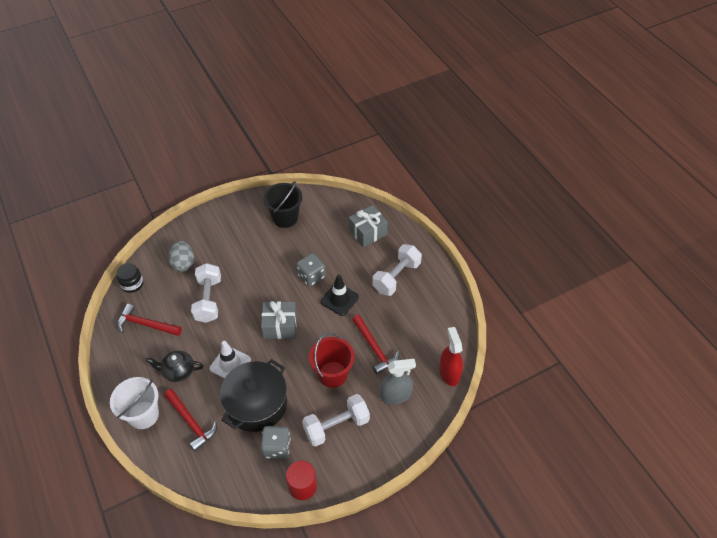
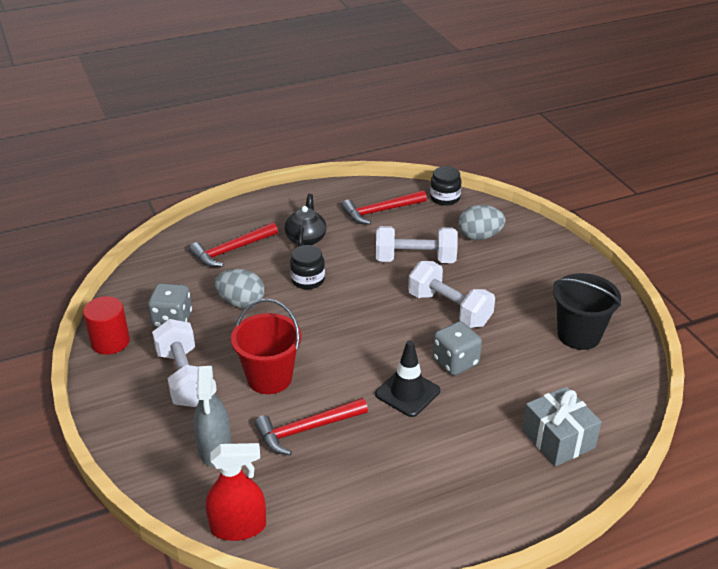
camera: 95 degrees right, 15 degrees down
(143, 415) = (252, 216): white bucket -> none
(146, 324) = (380, 211): red hammer -> red hammer turned 135 degrees counterclockwise
(230, 364) = (308, 280): white traffic cone -> black jar
(256, 404) = (241, 303): black pot -> grey egg
(280, 326) = (363, 326): grey gift -> none
(396, 277) = (453, 472): white dumbbell -> white dumbbell (449, 309)

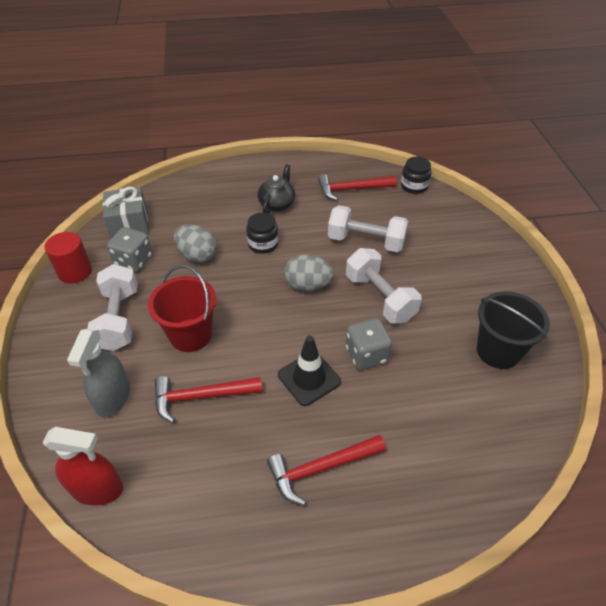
camera: 15 degrees right, 10 degrees up
(231, 250) = (210, 204): red hammer -> red hammer (320, 468)
(479, 236) = (433, 229): grey egg -> grey egg (308, 285)
(558, 439) = (440, 466): grey gift -> grey gift (129, 223)

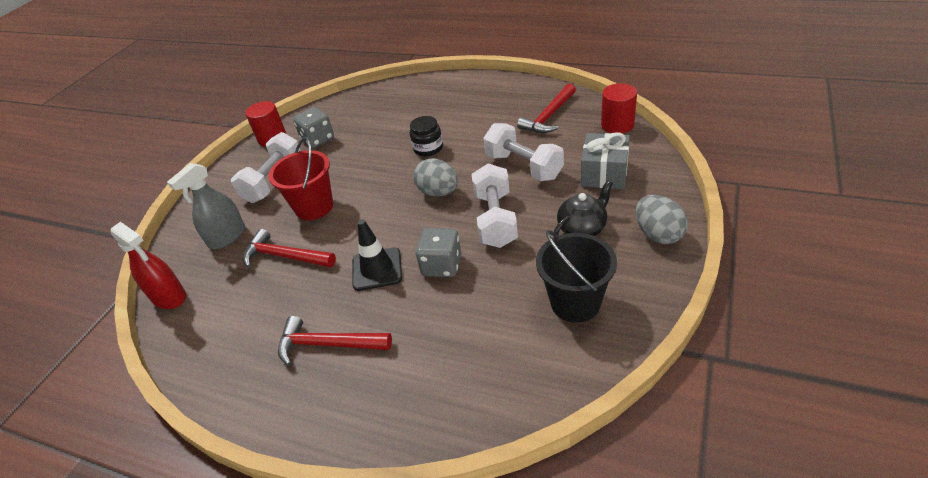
camera: 35 degrees right, 5 degrees down
(129, 223) = (337, 109): grey gift -> grey gift (604, 173)
(197, 255) = (368, 146): grey egg -> grey egg (658, 234)
(277, 204) = (467, 117): black teapot -> black teapot (582, 228)
(351, 189) = (548, 116): red hammer -> red hammer turned 75 degrees counterclockwise
(414, 186) = (617, 125): black jar -> red cylinder

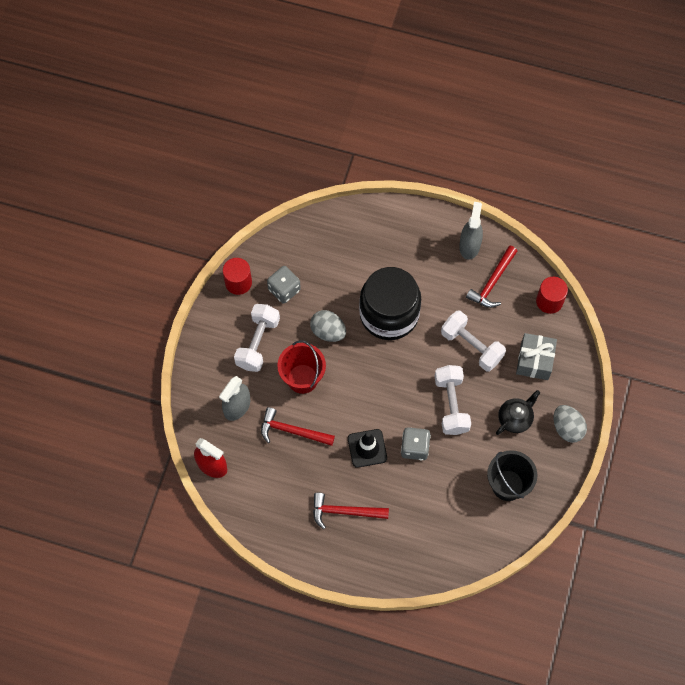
camera: 10 degrees left, 25 degrees up
(428, 148) = (389, 314): black jar -> black jar, size x2.28
(438, 192) = (404, 370): grey egg -> grey egg (328, 331)
(523, 94) = (469, 245): none -> grey spray bottle

